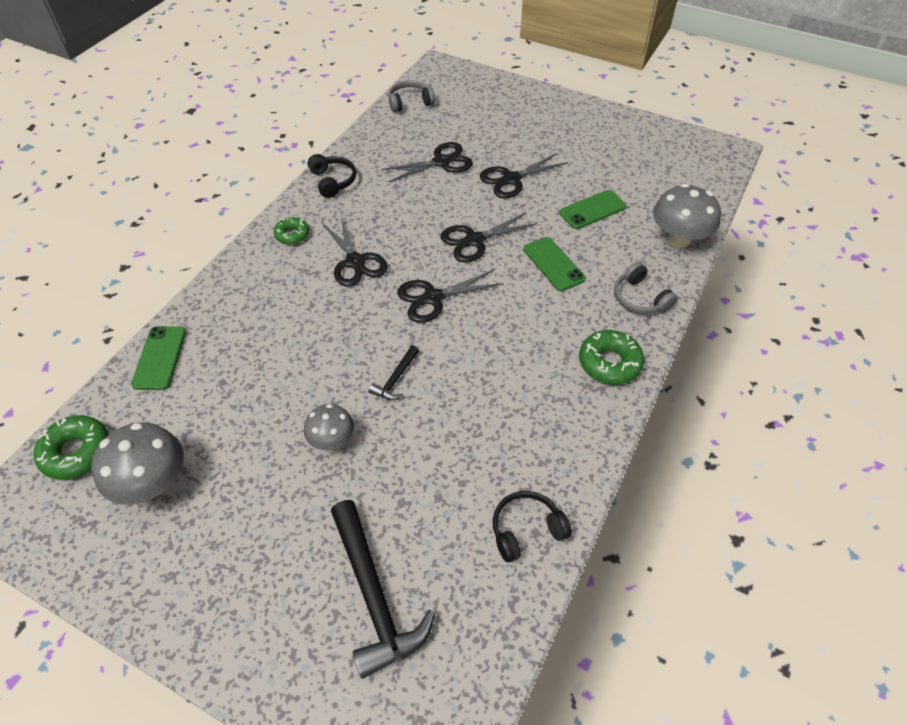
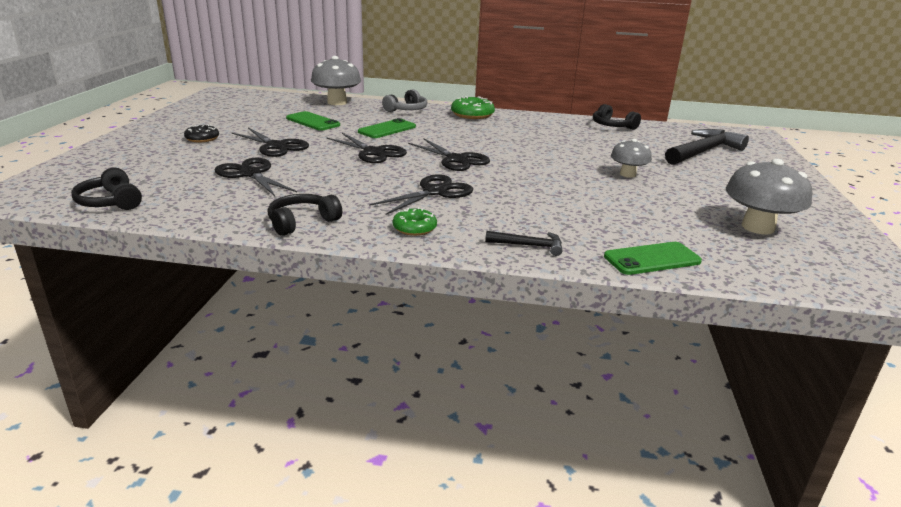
camera: 110 degrees left, 25 degrees down
(76, 452) = (796, 270): green donut -> none
(396, 379) = (551, 162): black hammer -> black hammer (528, 245)
(410, 103) = (111, 202): grey headphones -> black headphones
(545, 138) = (202, 138): none -> black donut

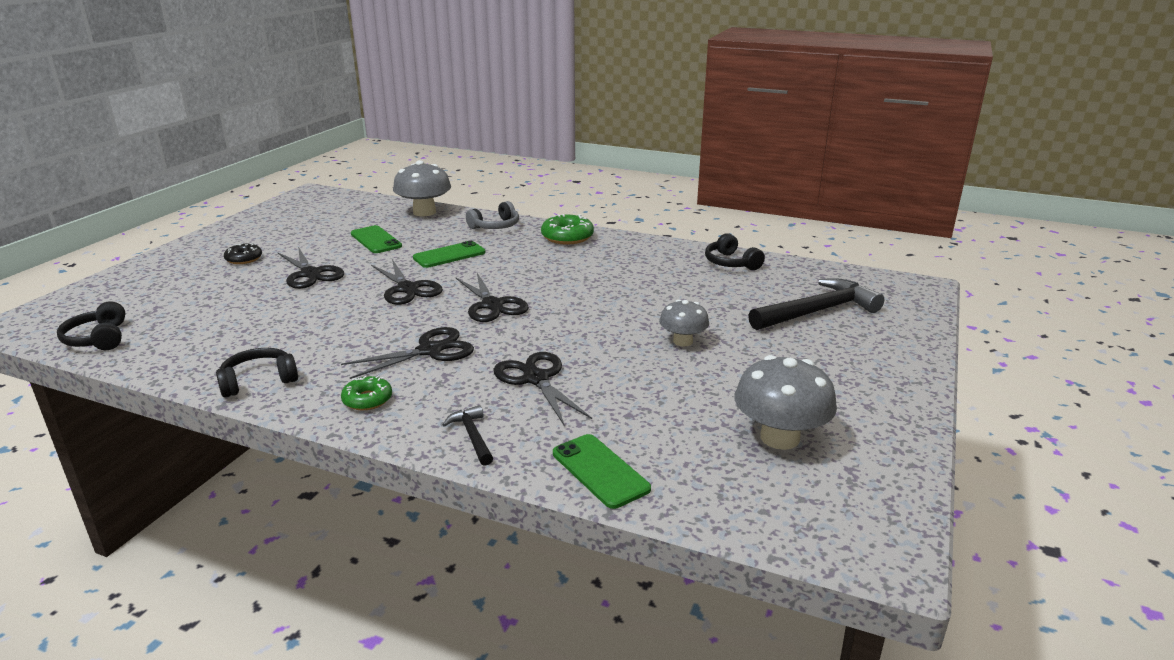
camera: 15 degrees right, 0 degrees up
(250, 174) = (256, 311): black scissors -> black scissors (536, 379)
(528, 245) = (472, 436): black hammer -> black hammer turned 135 degrees counterclockwise
(652, 259) = (600, 471): green phone -> green phone turned 60 degrees clockwise

